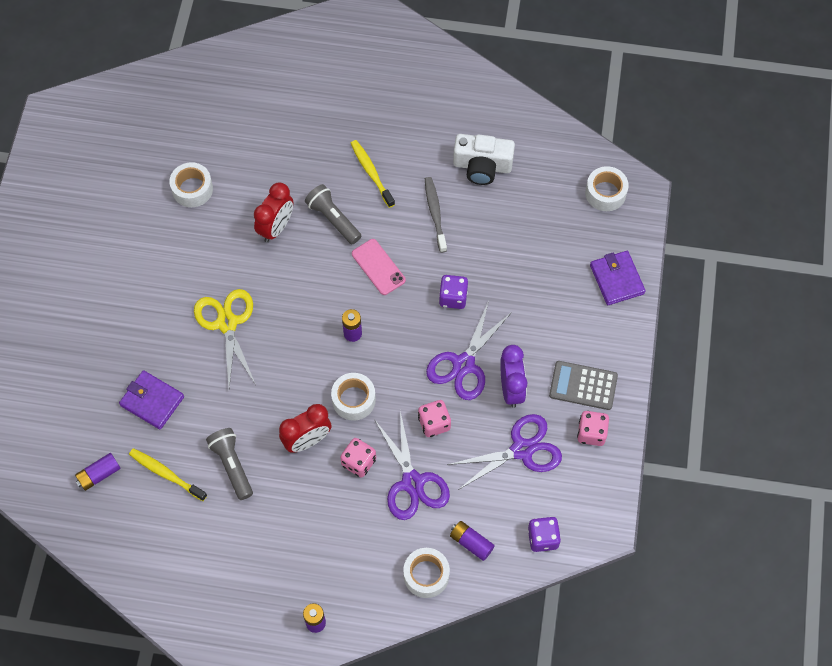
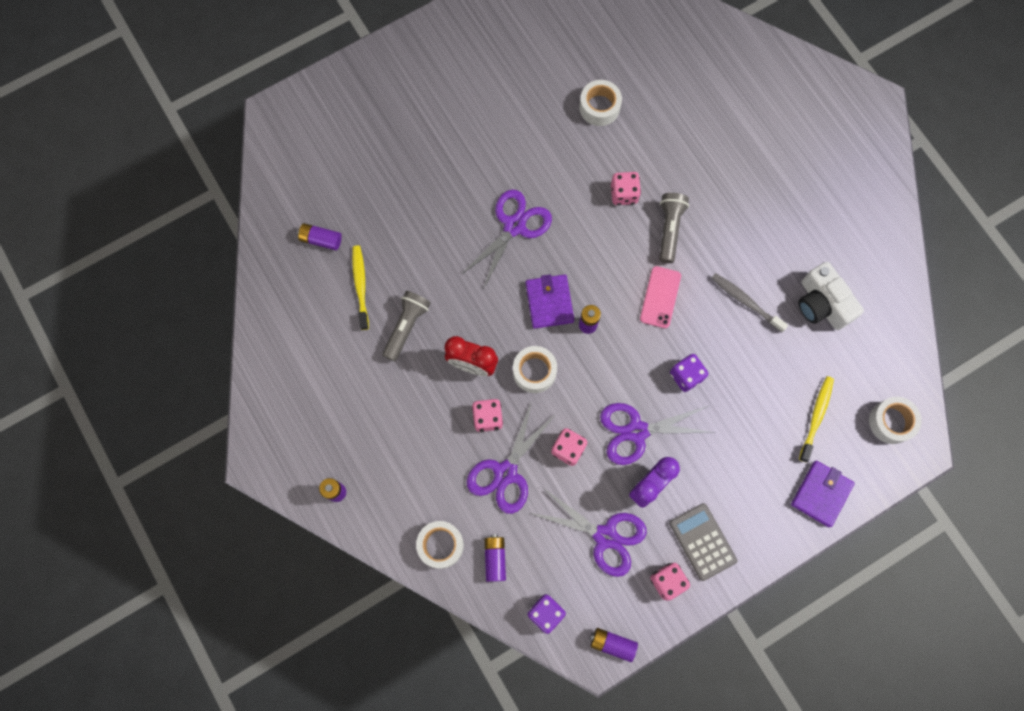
camera: 50 degrees right, 10 degrees up
(152, 401) = (407, 227): purple wallet -> purple wallet (549, 302)
(227, 323) = (514, 226): yellow scissors -> purple scissors
(276, 227) = (624, 194): red clock -> pink dice
(371, 173) = (735, 224): yellow toothbrush -> yellow toothbrush (816, 417)
(435, 213) = (745, 302): grey toothbrush -> grey toothbrush turned 90 degrees counterclockwise
(604, 508) = (612, 644): none -> purple battery

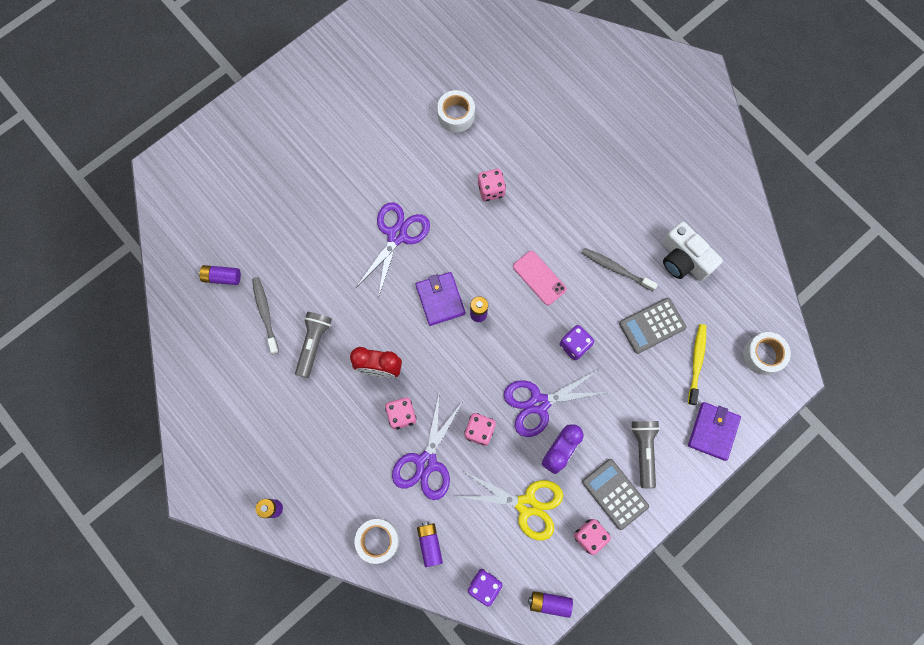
camera: 10 degrees left, 0 degrees up
(360, 286) = (265, 314): yellow toothbrush -> grey toothbrush
(534, 371) = (437, 365): white tape -> none
(605, 536) = (526, 505): purple scissors -> yellow scissors
(660, 297) = (539, 278): pink phone -> pink phone turned 45 degrees counterclockwise
(669, 229) = (537, 215): grey flashlight -> grey flashlight (643, 451)
(774, 369) = (652, 325): none -> grey calculator

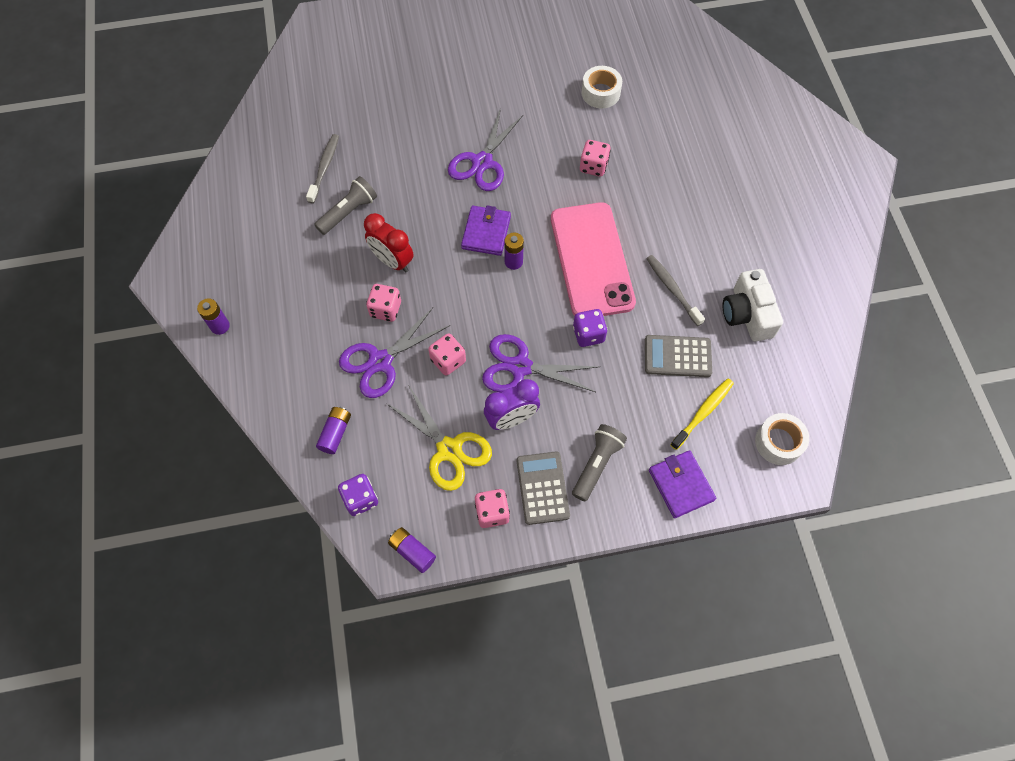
camera: 30 degrees right, 10 degrees down
(222, 277) = (308, 122): purple battery -> none
(378, 540) = (291, 403): white tape -> none
(397, 235) = (482, 162): purple scissors -> purple scissors turned 150 degrees clockwise
(539, 278) = (591, 260): pink phone -> pink phone, size x2.10
(713, 431) = (681, 485): purple wallet -> purple wallet turned 75 degrees counterclockwise

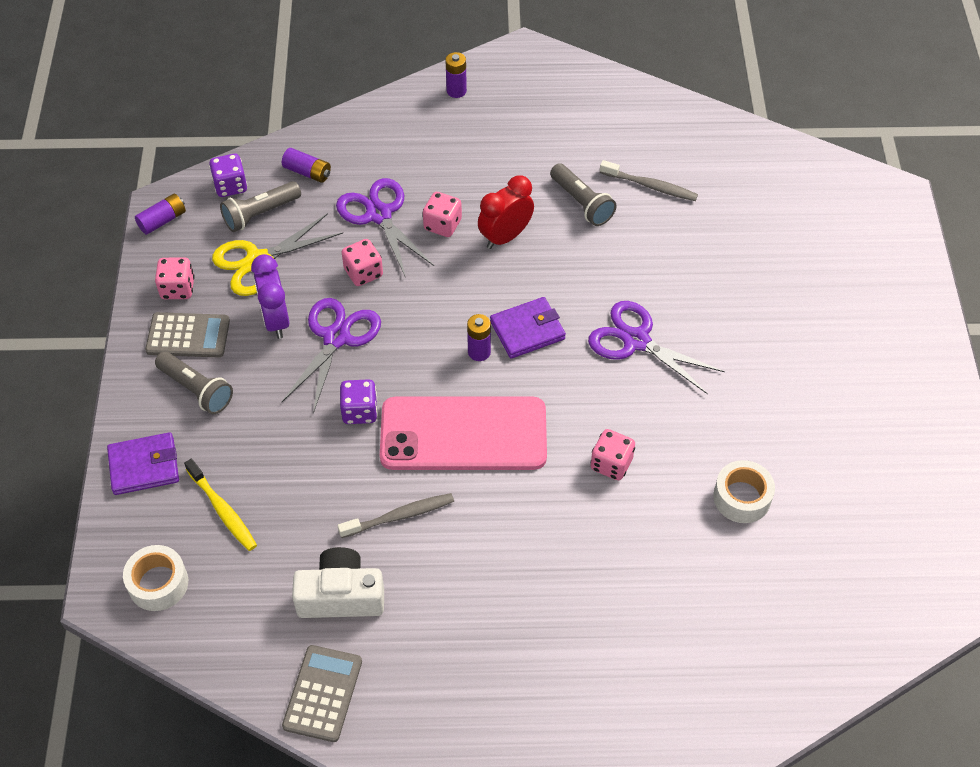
camera: 100 degrees right, 10 degrees down
(392, 462) = (260, 214): none -> grey flashlight
(486, 232) = (527, 330): purple wallet -> purple wallet turned 45 degrees counterclockwise
(677, 356) = (304, 500): grey calculator -> grey calculator (322, 693)

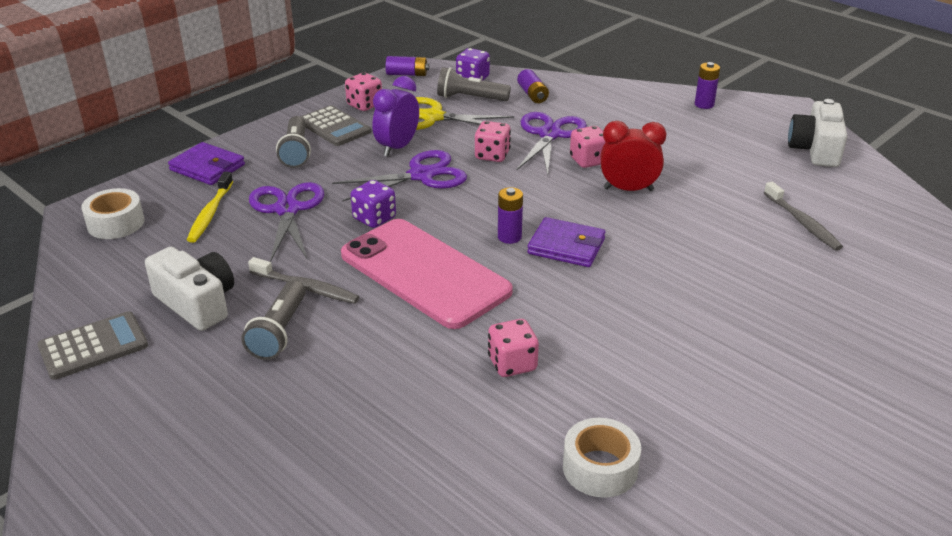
camera: 45 degrees right, 20 degrees down
(582, 203) = (723, 203): grey flashlight -> grey flashlight (279, 332)
(586, 94) = (815, 149): none -> white camera
(636, 341) = (652, 303): purple scissors -> purple scissors (287, 210)

